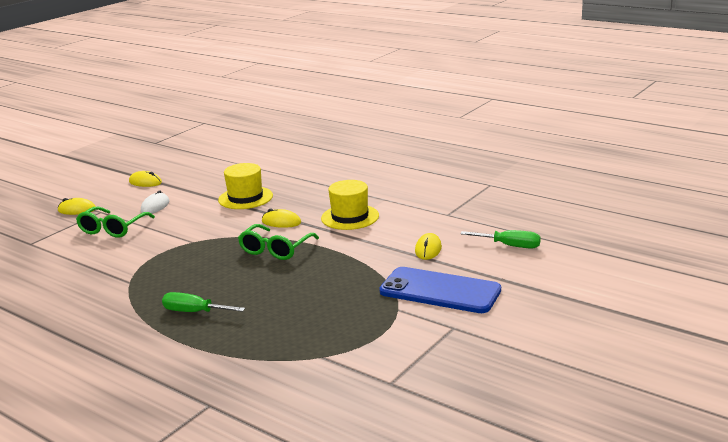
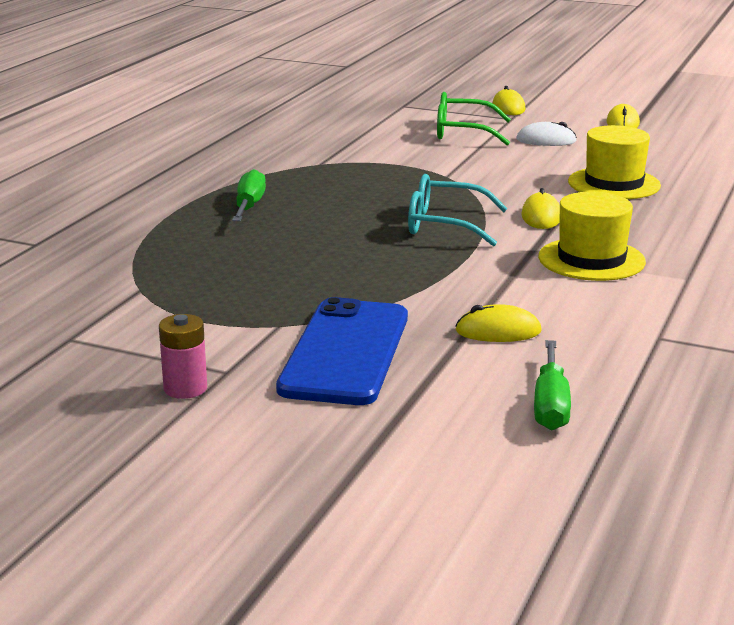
camera: 75 degrees right, 0 degrees up
(275, 250) = (444, 225): green glasses -> turquoise glasses
(471, 340) = (185, 388): none -> pink battery

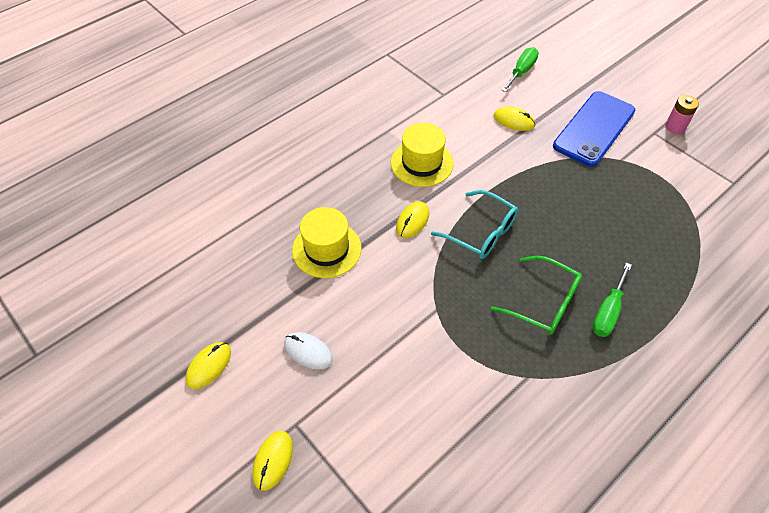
camera: 155 degrees left, 30 degrees up
(462, 132) = (365, 404): green glasses -> green glasses (544, 303)

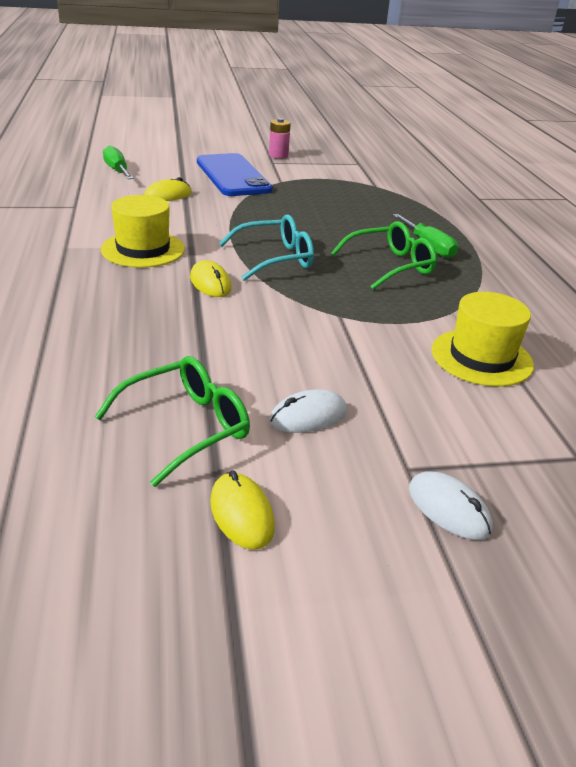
camera: 60 degrees left, 20 degrees down
(258, 303) = (186, 426): none -> green glasses
(273, 460) = (449, 509): yellow mouse -> white mouse
(326, 249) = (173, 345): yellow hat -> yellow hat (481, 357)

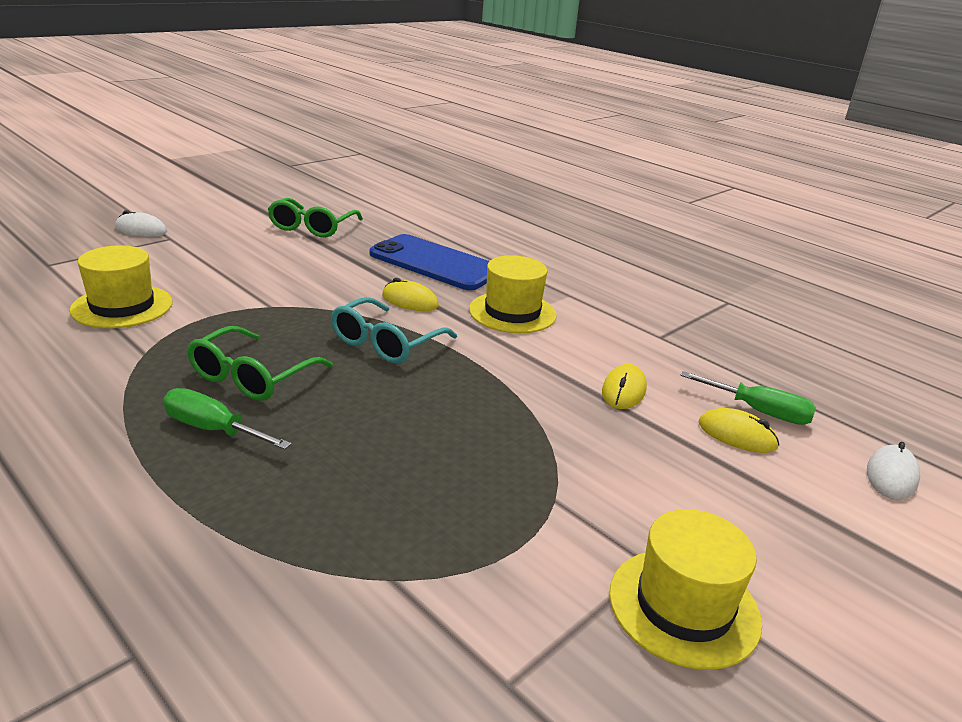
camera: 145 degrees right, 5 degrees down
(232, 176) = (634, 476): blue phone -> blue phone (435, 263)
(241, 514) = (251, 210): yellow mouse -> yellow mouse (737, 435)
(278, 155) = (684, 606): pink battery -> yellow hat
(308, 416) = (246, 245): white mouse -> white mouse (891, 476)

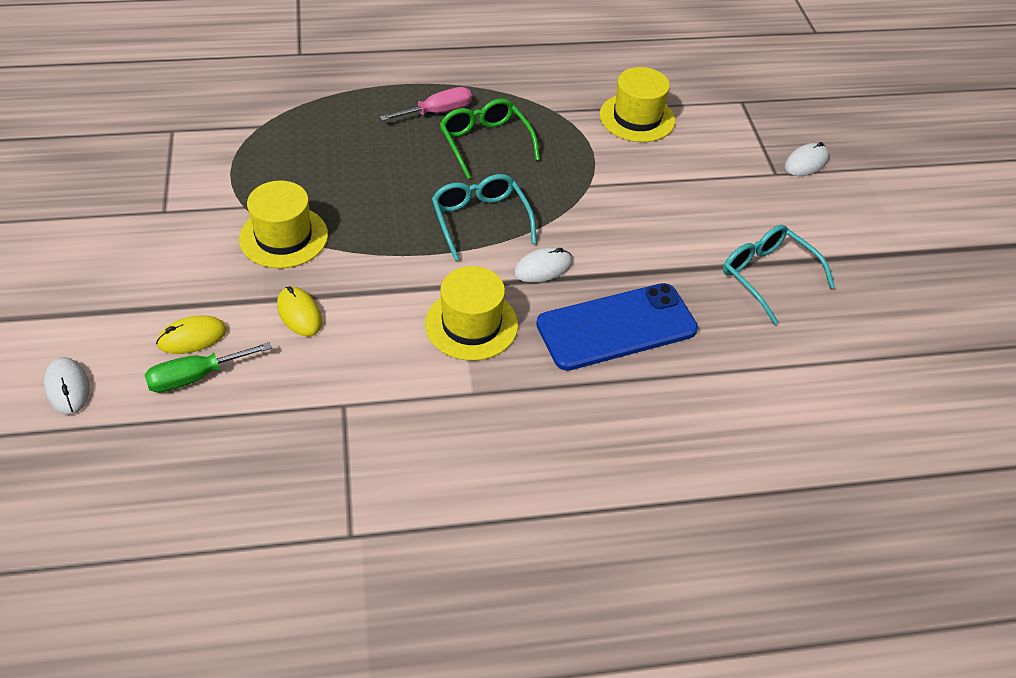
camera: 125 degrees right, 20 degrees up
(213, 429) = (437, 112): green screwdriver -> pink screwdriver
(312, 227) = (767, 276): green glasses -> turquoise glasses
(410, 301) = (543, 268): yellow mouse -> white mouse
(684, 606) = (132, 204): yellow hat -> yellow hat (283, 237)

